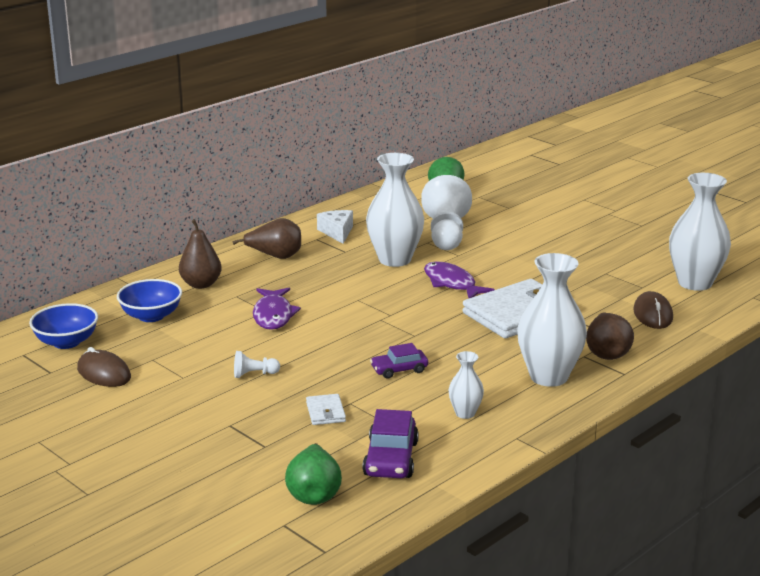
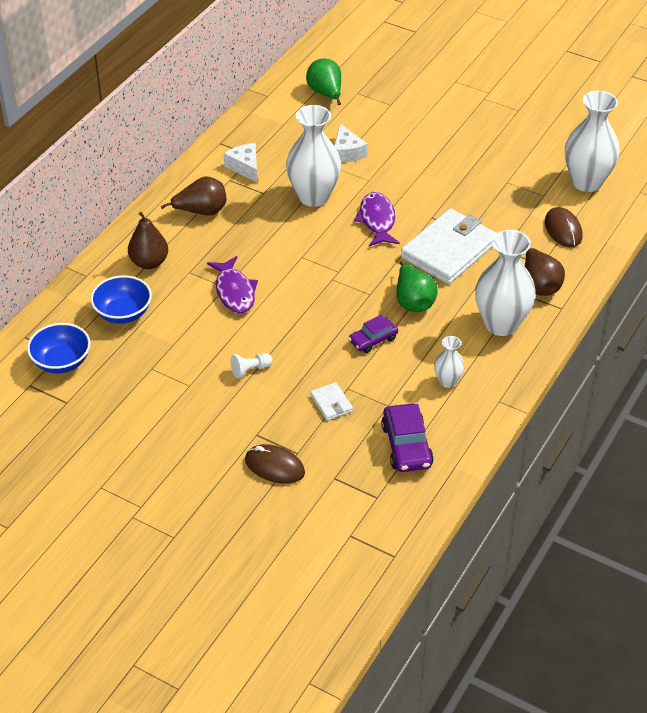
camera: 15 degrees left, 20 degrees up
(104, 373) = (116, 394): brown mouse -> brown mouse (274, 466)
(314, 494) = (360, 498): green pear -> green pear (413, 301)
(446, 234) = (347, 152): white pawn -> white cheese
(452, 283) = (377, 220): purple fish -> purple fish turned 45 degrees clockwise

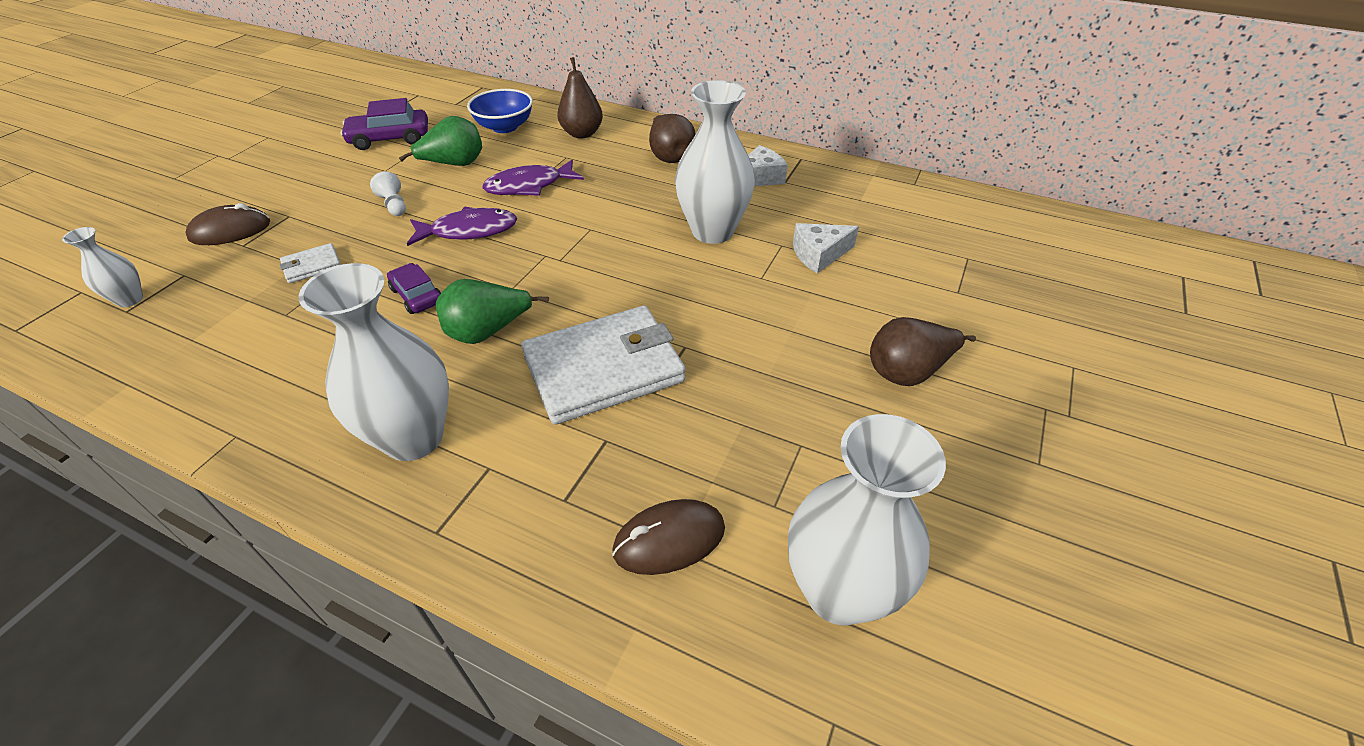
camera: 85 degrees right, 0 degrees up
(61, 362) = (443, 105): blue bowl -> none
(274, 466) = (230, 230): brown mouse -> brown mouse turned 45 degrees clockwise
(326, 94) = (947, 229): green pear -> green pear (455, 164)
(377, 220) = (669, 289): purple fish -> purple fish (469, 231)
(406, 446) = (199, 334): purple car -> purple car (390, 138)
(447, 381) = (305, 373): white vase -> white vase (130, 299)
(449, 250) = (604, 369): white wallet -> white wallet turned 60 degrees counterclockwise
(539, 285) = (504, 495): brown pear -> brown pear (908, 372)

